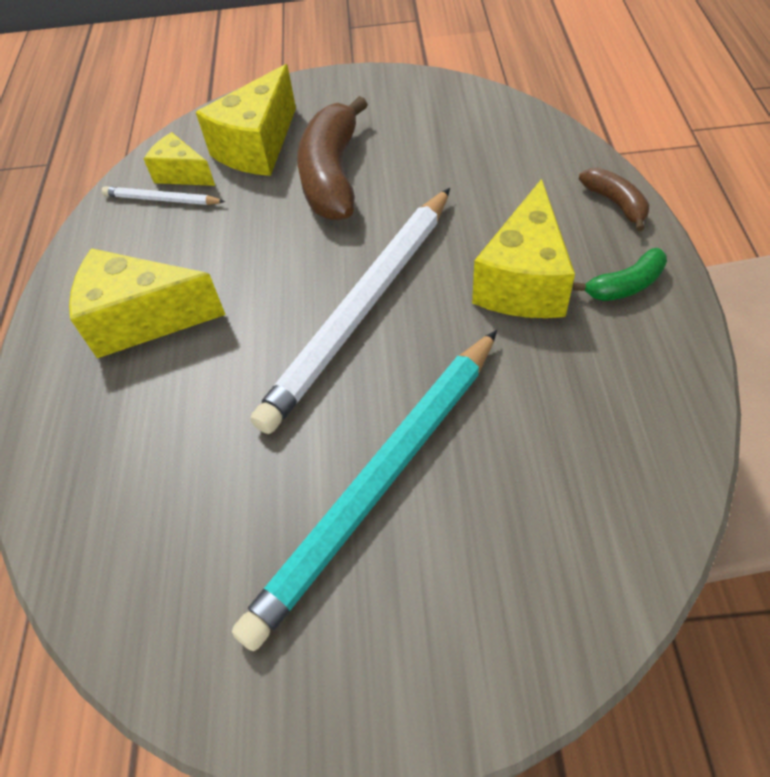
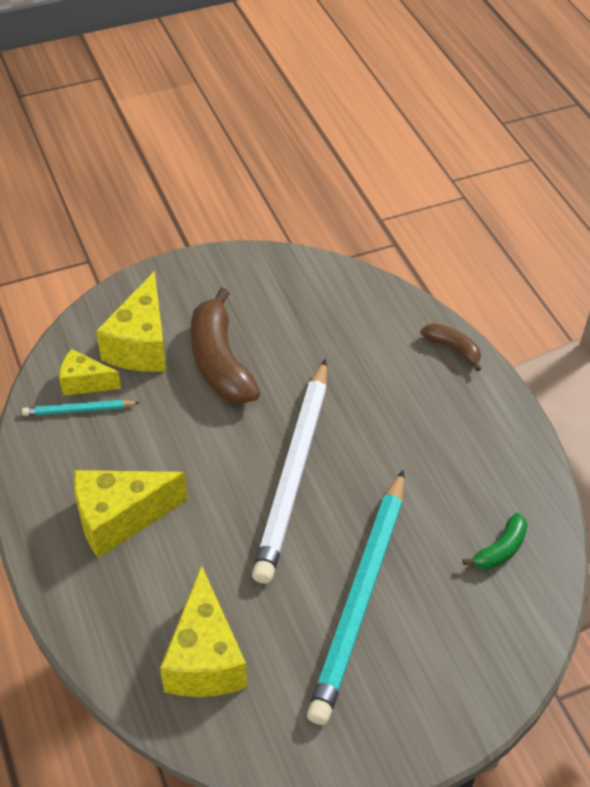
camera: 25 degrees left, 5 degrees down
(162, 199) = (79, 410): white pencil -> turquoise pencil
(523, 281) = (406, 426): yellow cheese -> yellow cheese (205, 658)
(625, 285) = (479, 416): green banana -> green banana (500, 550)

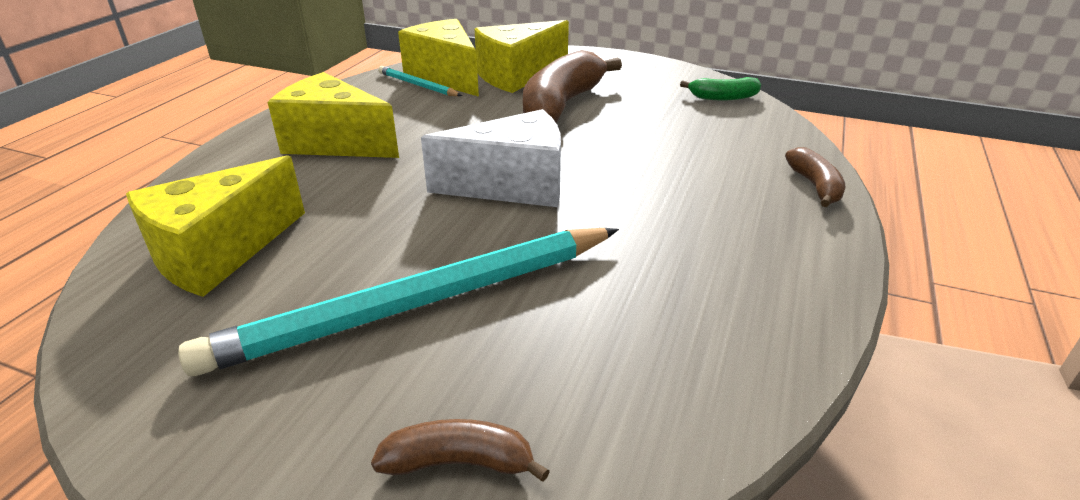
camera: 45 degrees right, 15 degrees down
(84, 383) = (446, 76): yellow cheese -> yellow cheese, size x1.71
(294, 472) = (512, 186): white pencil -> white cheese
(483, 656) = (459, 462): none -> brown banana
(500, 550) = (647, 369): green banana -> green banana (723, 97)

